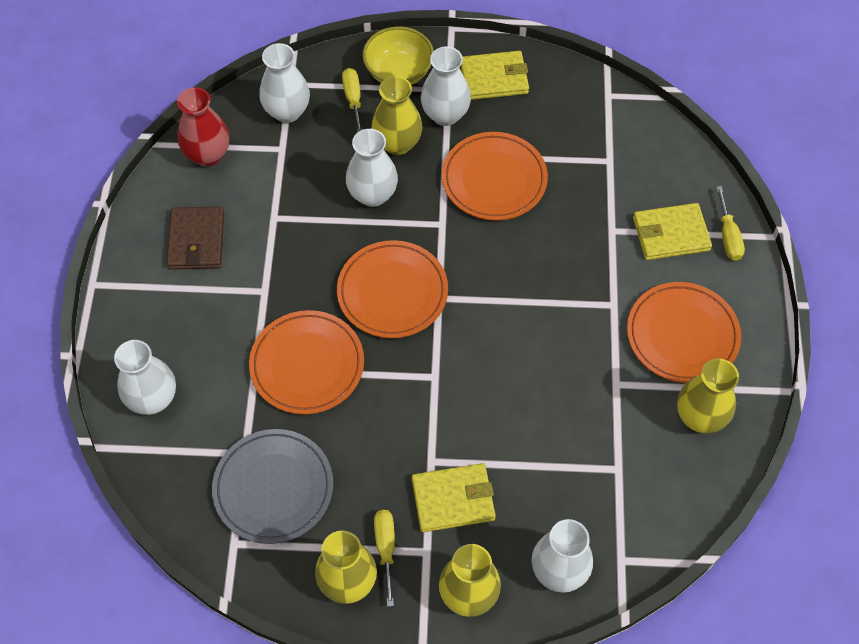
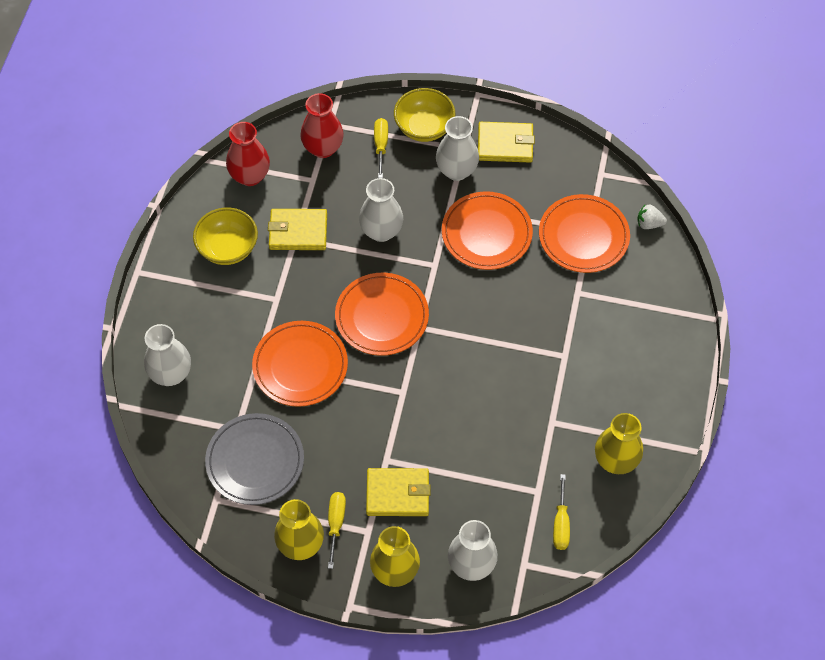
camera: 10 degrees right, 0 degrees up
(196, 241) = (228, 248): brown wallet -> yellow bowl
(287, 111) = (323, 148): white vase -> red vase
(397, 143) = (411, 190): yellow vase -> none
(670, 234) = (627, 303): yellow wallet -> yellow wallet (298, 231)
(674, 142) = (649, 223): none -> white strawberry
(682, 335) = (616, 390): orange plate -> orange plate (583, 236)
(728, 236) = (676, 312): yellow screwdriver -> yellow screwdriver (561, 524)

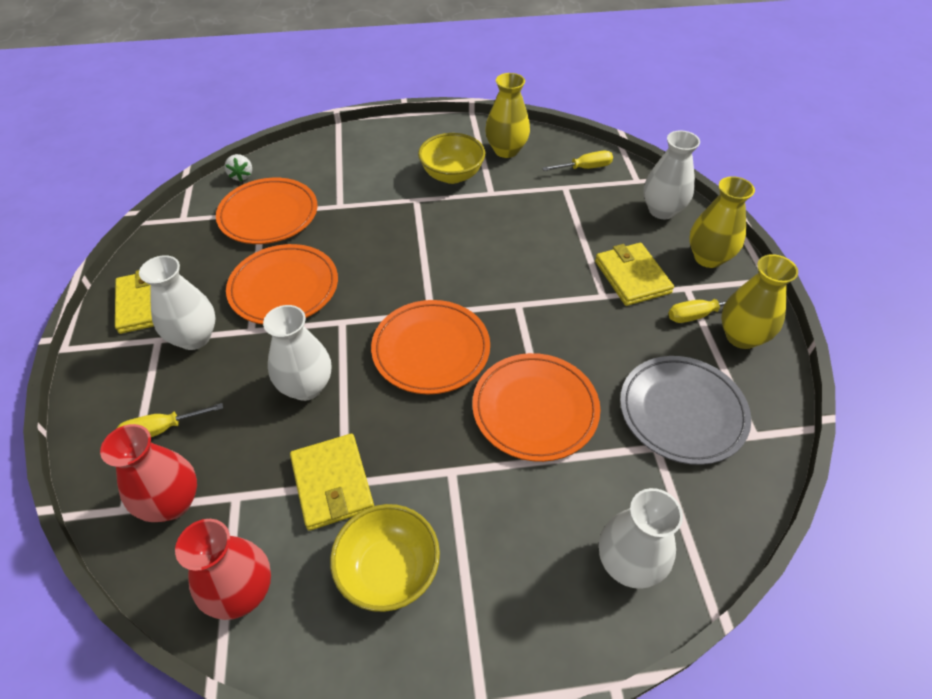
camera: 110 degrees left, 10 degrees down
(424, 127) = (124, 389): yellow bowl -> yellow bowl (452, 175)

